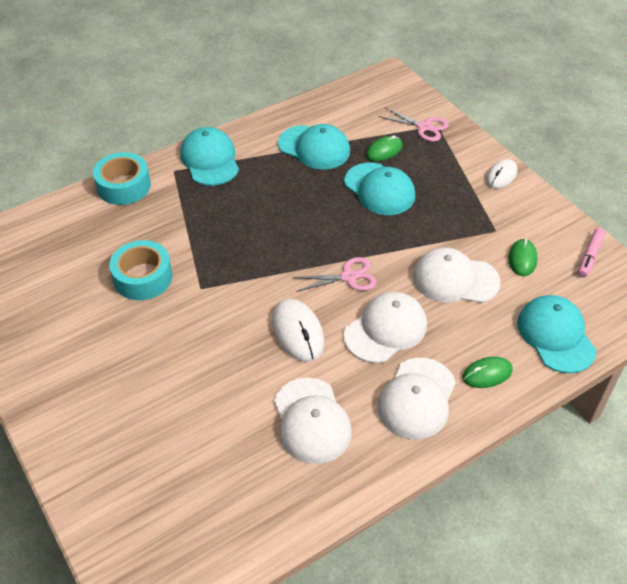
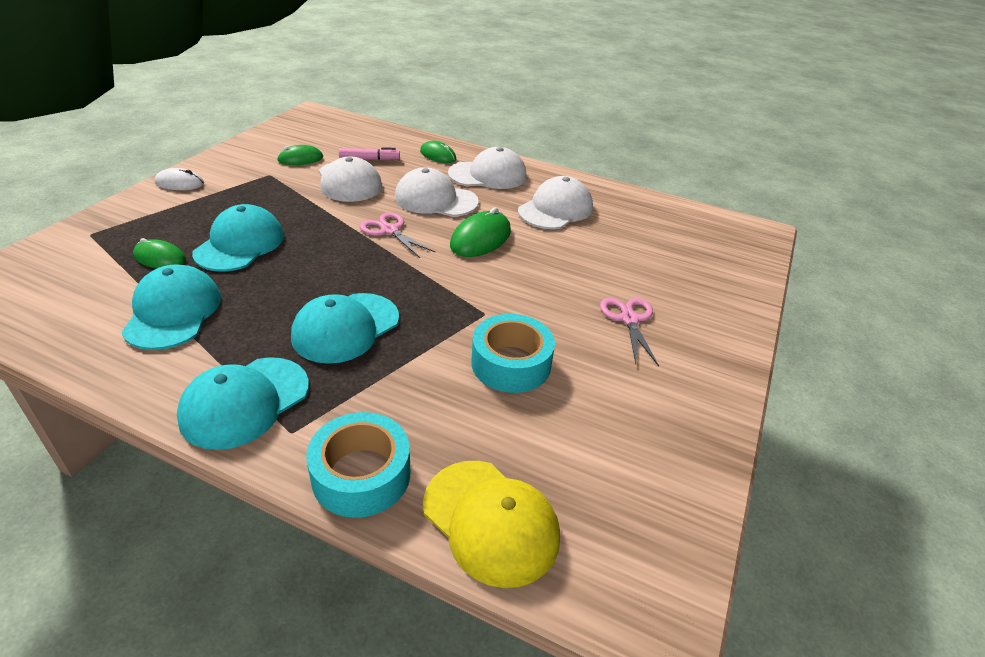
camera: 125 degrees left, 10 degrees down
(55, 219) = (490, 521): none -> yellow cap
(298, 332) = (480, 238): white mouse -> green mouse
(424, 127) = (96, 241): pink scissors -> pink scissors (629, 319)
(556, 336) = (377, 138): turquoise cap -> turquoise cap (345, 328)
(590, 256) = (277, 135): pink marker -> pink marker (369, 159)

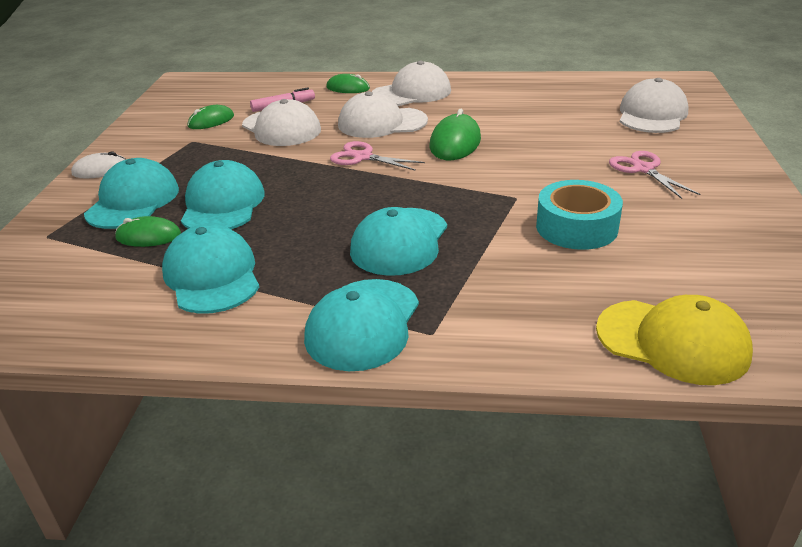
camera: 15 degrees left, 5 degrees down
(177, 220) = (133, 201): none -> turquoise cap
(361, 475) = (529, 344): turquoise tape -> none
(555, 209) = (500, 105): white cap -> white cap (652, 114)

